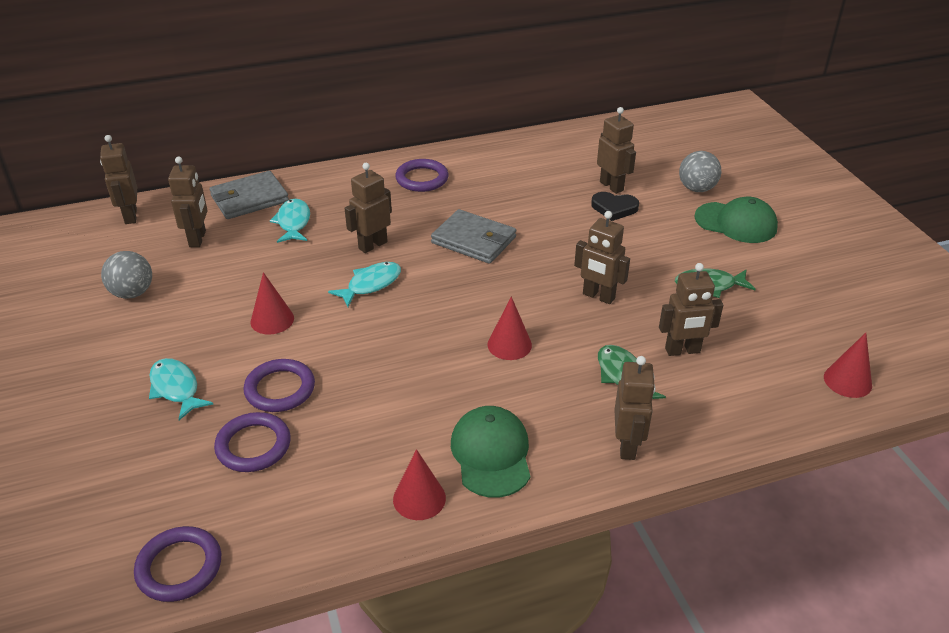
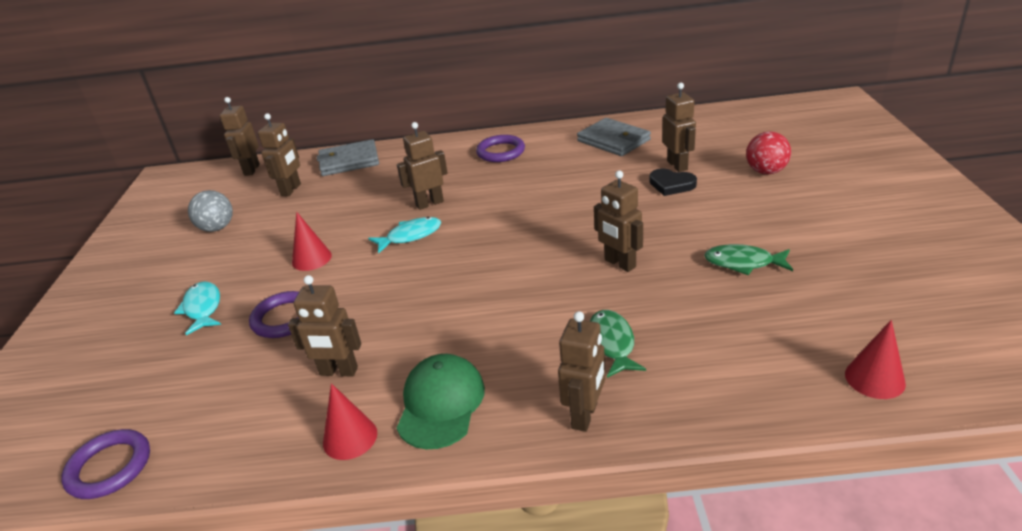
camera: 20 degrees right, 5 degrees down
(253, 446) = (234, 365): purple ring -> none
(293, 222) = (373, 181): turquoise fish -> none
(474, 240) = (522, 205): grey wallet -> grey wallet (613, 140)
(509, 344) = (510, 300): red cone -> none
(682, 351) = (687, 324): brown robot -> brown robot (338, 372)
(696, 189) = (766, 171): grey ball -> red ball
(736, 223) = (797, 205): green cap -> none

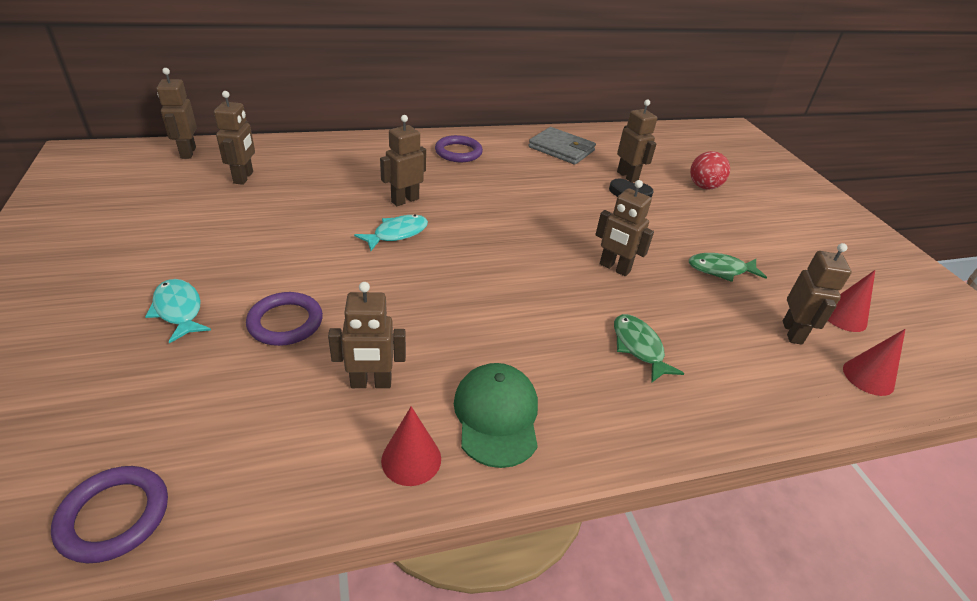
camera: 20 degrees left, 5 degrees up
(217, 228) = (166, 216): grey ball -> none
(311, 259) = (294, 255): red cone -> red cone (844, 317)
(349, 161) = (300, 151): grey wallet -> none
(585, 415) = (644, 422): brown robot -> brown robot (792, 332)

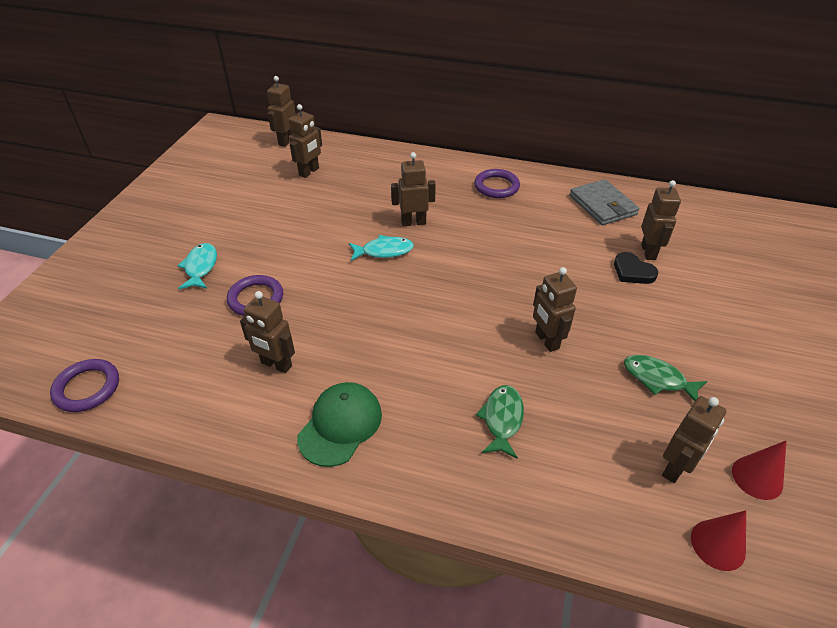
camera: 35 degrees right, 5 degrees up
(411, 459) = (260, 429): red cone -> none
(703, 187) = (729, 286): red ball -> none

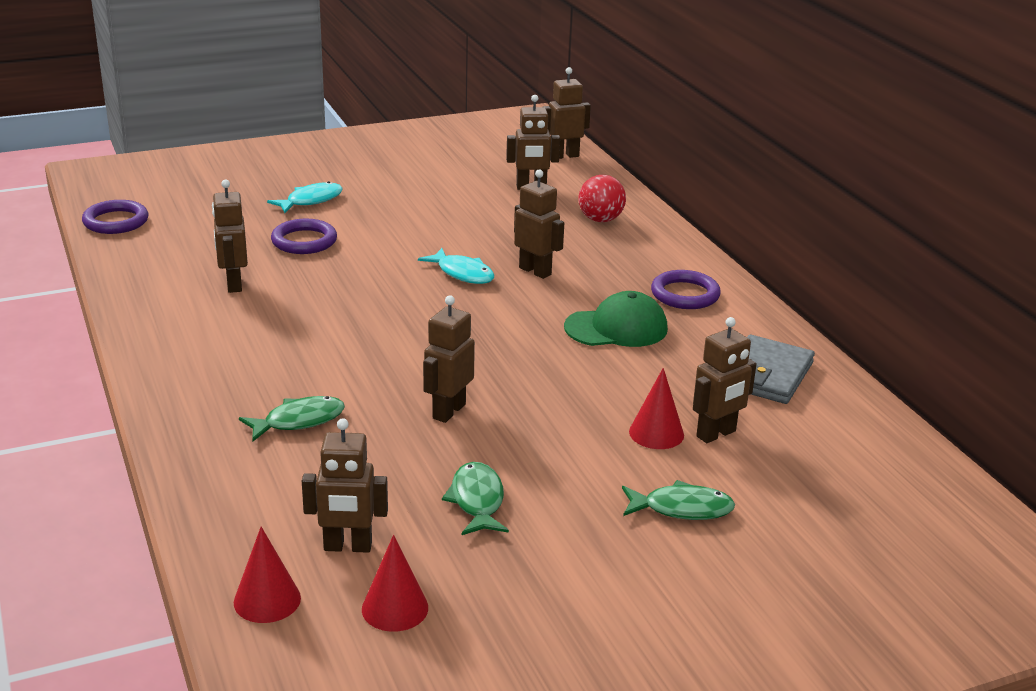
camera: 50 degrees right, 15 degrees down
(340, 425) = (197, 341): green cap -> green cap (616, 328)
(380, 169) = (600, 220): none -> red ball
(632, 271) = (656, 433): black heart -> red cone
(713, 302) = (682, 508): none -> green fish

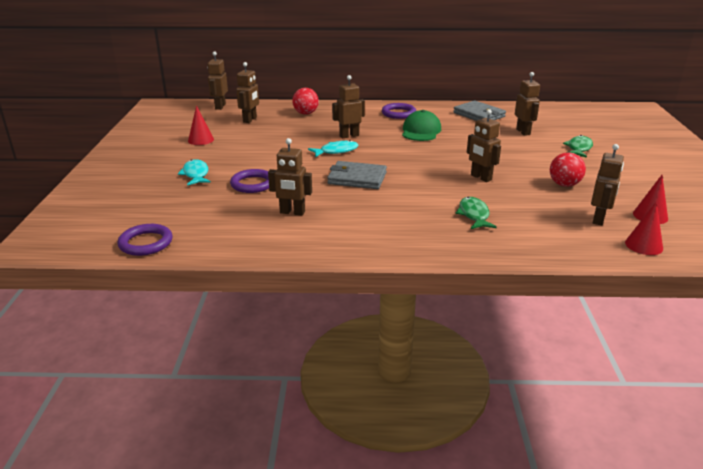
camera: 65 degrees left, 0 degrees up
(372, 307) = (357, 178): none -> grey wallet
(477, 501) = (564, 185): green fish -> red ball
(656, 433) = (518, 141): red cone -> red cone (201, 140)

